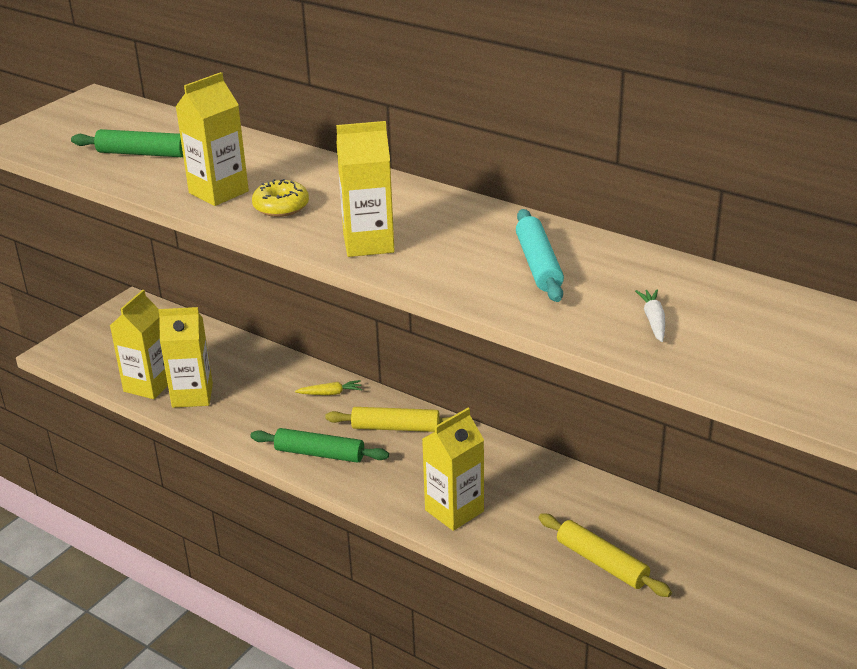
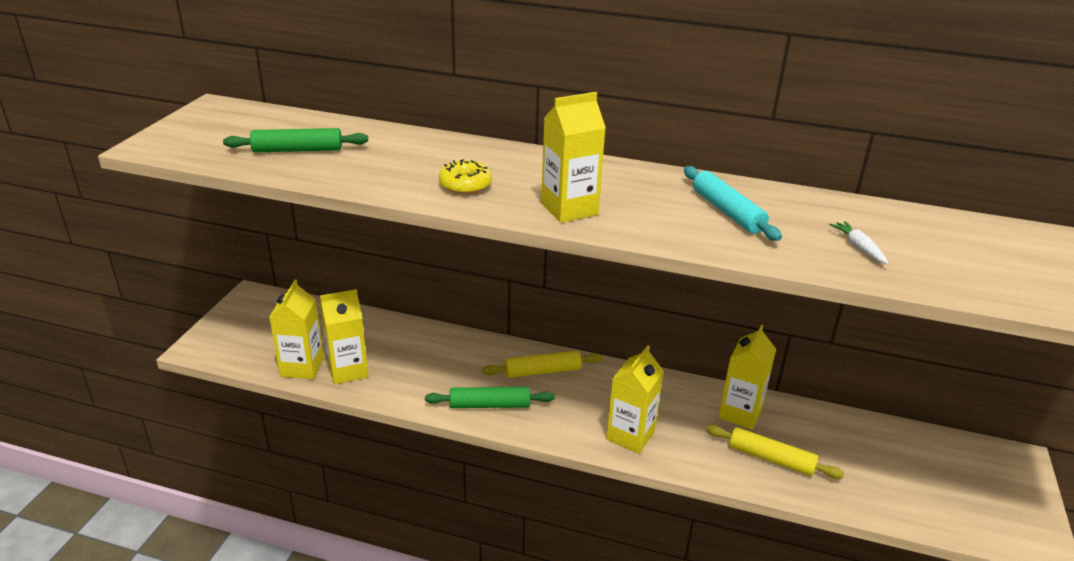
camera: 20 degrees left, 0 degrees up
(218, 192) = (396, 178): yellow carton -> yellow carton (740, 413)
(330, 393) = (471, 350): yellow carrot -> none

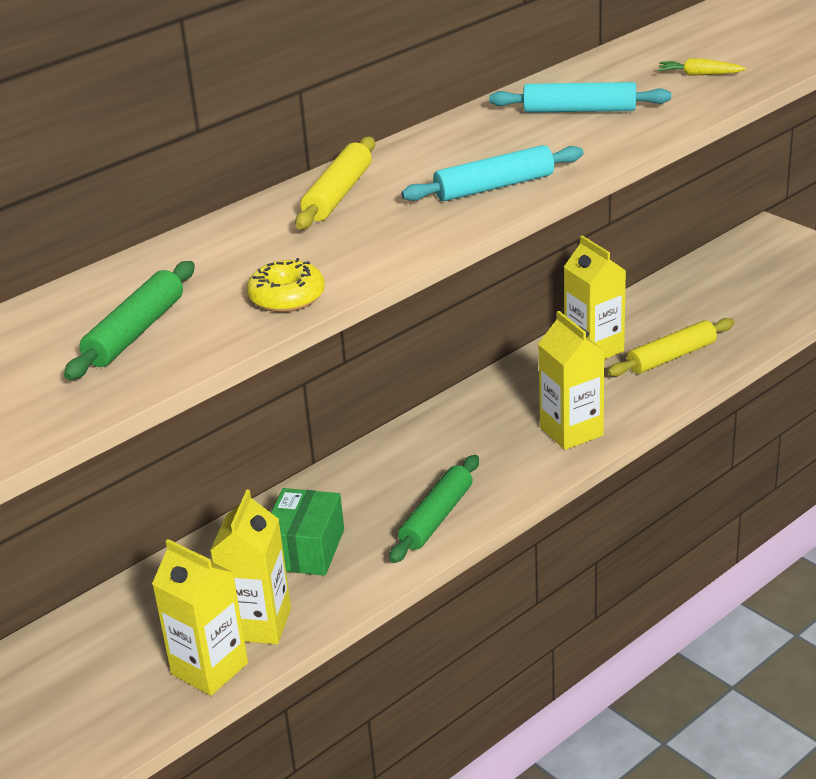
camera: 55 degrees left, 0 degrees up
(424, 362) = (306, 549): none -> green box
(465, 185) = (373, 234): yellow donut -> yellow donut (287, 297)
(542, 371) = (411, 458): yellow rolling pin -> yellow rolling pin (338, 194)
(569, 209) = (494, 187): yellow carton -> turquoise rolling pin
(858, 247) = (699, 75): white carrot -> yellow carrot

